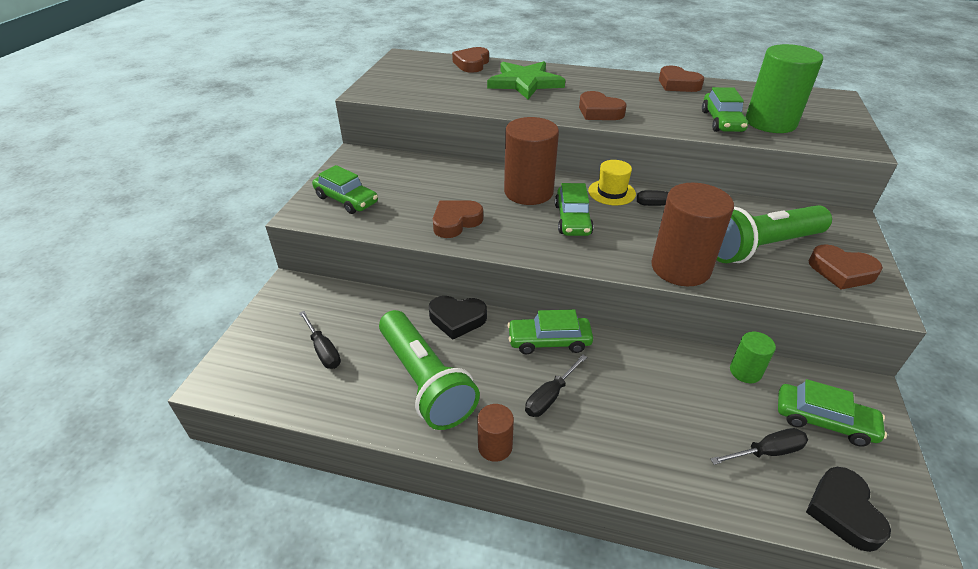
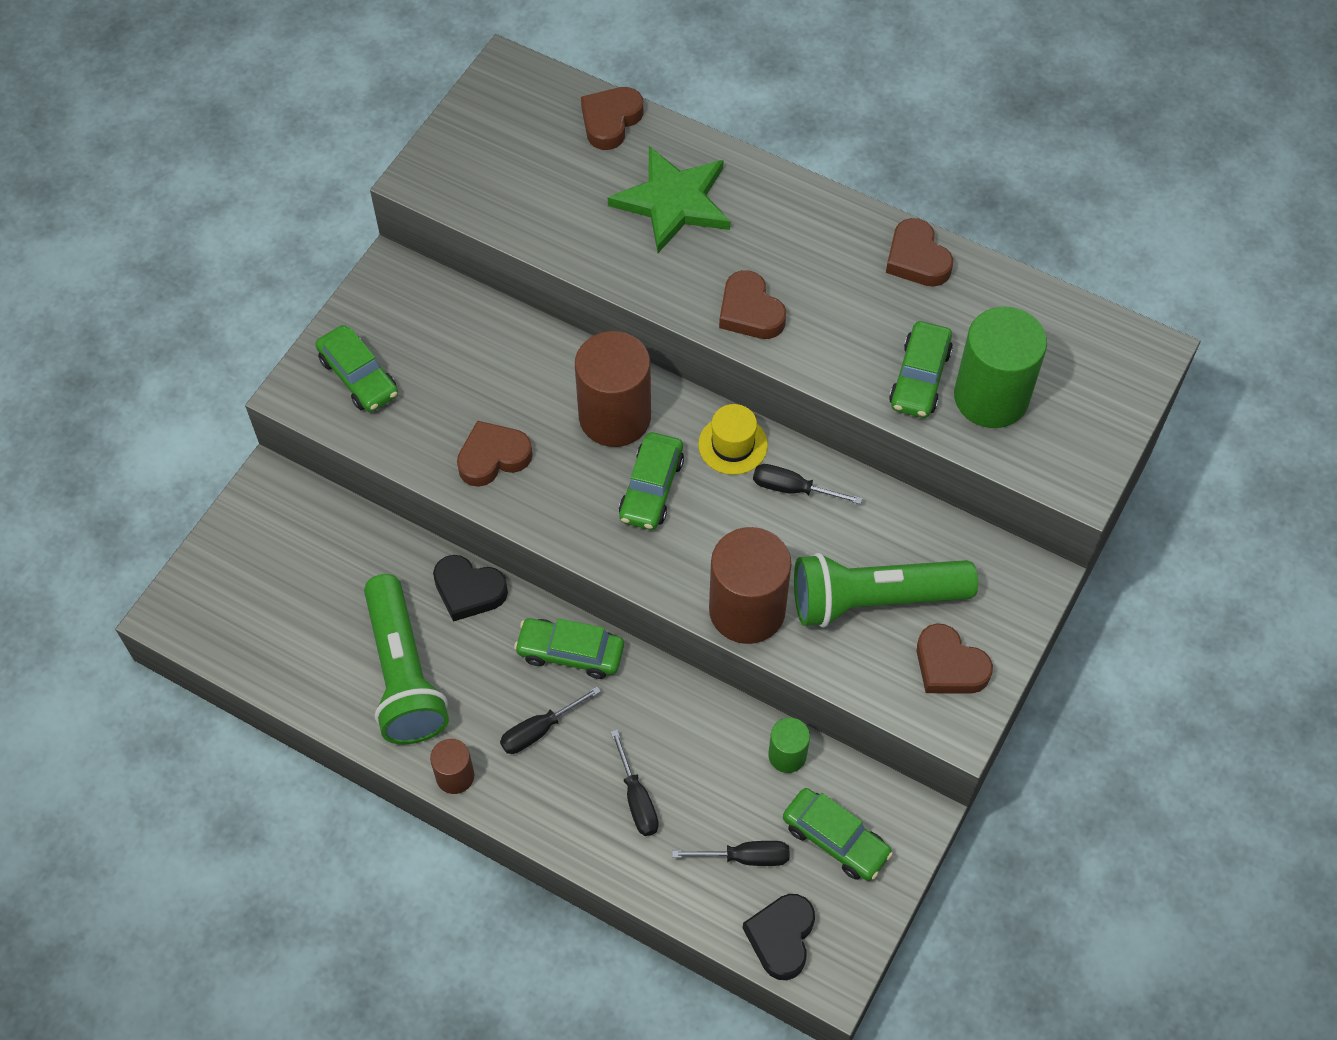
camera: 15 degrees right, 20 degrees up
(323, 350) = (295, 600): black screwdriver -> black screwdriver (637, 799)

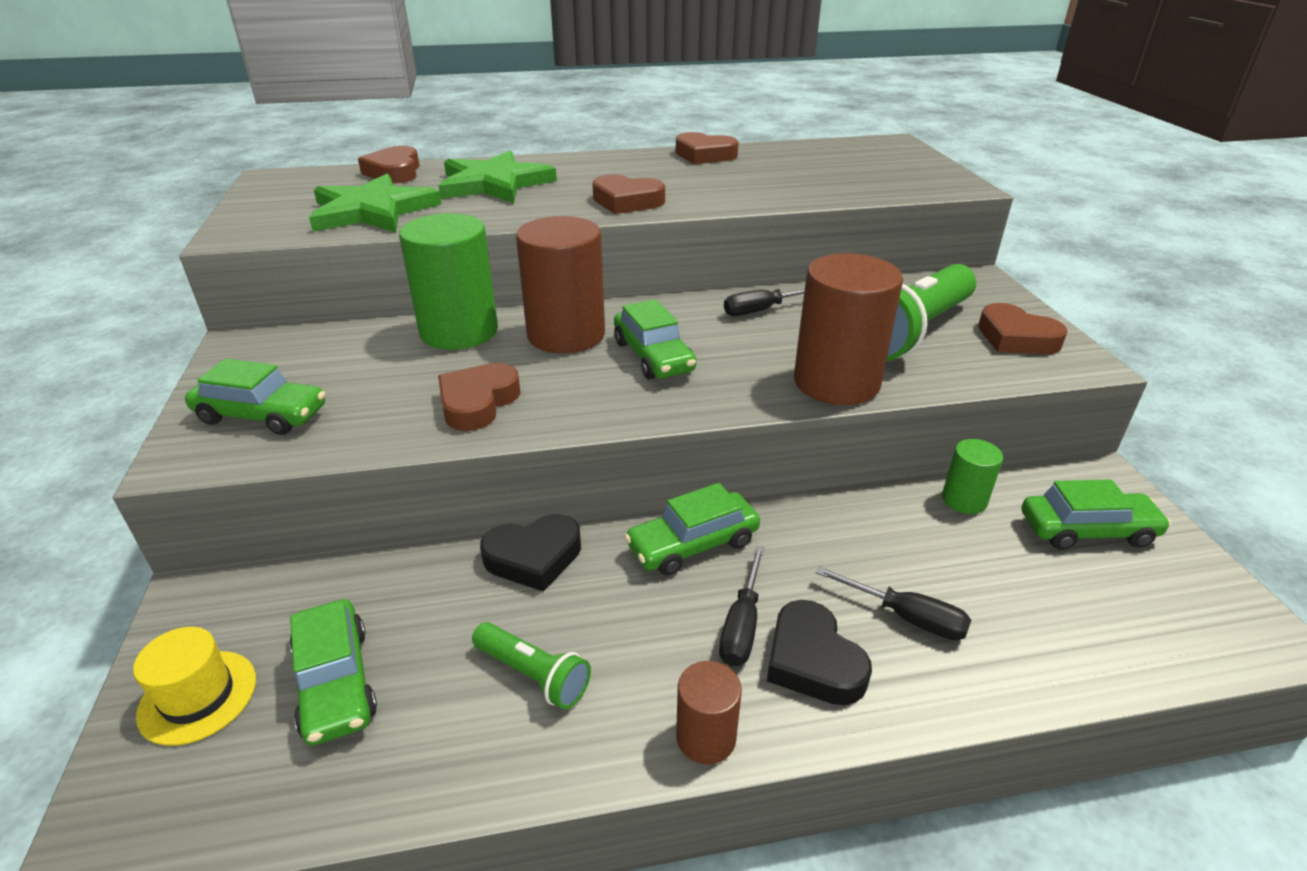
camera: 40 degrees left, 25 degrees down
(403, 674) = (533, 675): green flashlight -> green flashlight, size x0.50
(540, 197) = (372, 211): none -> green star
(733, 445) = (683, 310): yellow hat -> yellow hat (198, 697)
(745, 857) = (1055, 594): black screwdriver -> none
(781, 937) = (1183, 636): black heart -> black heart (813, 661)
(919, 378) = (790, 187): green car -> green car (335, 682)
(949, 666) = (1016, 338): brown heart -> brown heart turned 45 degrees clockwise
(991, 397) = (847, 179): green cylinder -> green cylinder (459, 331)

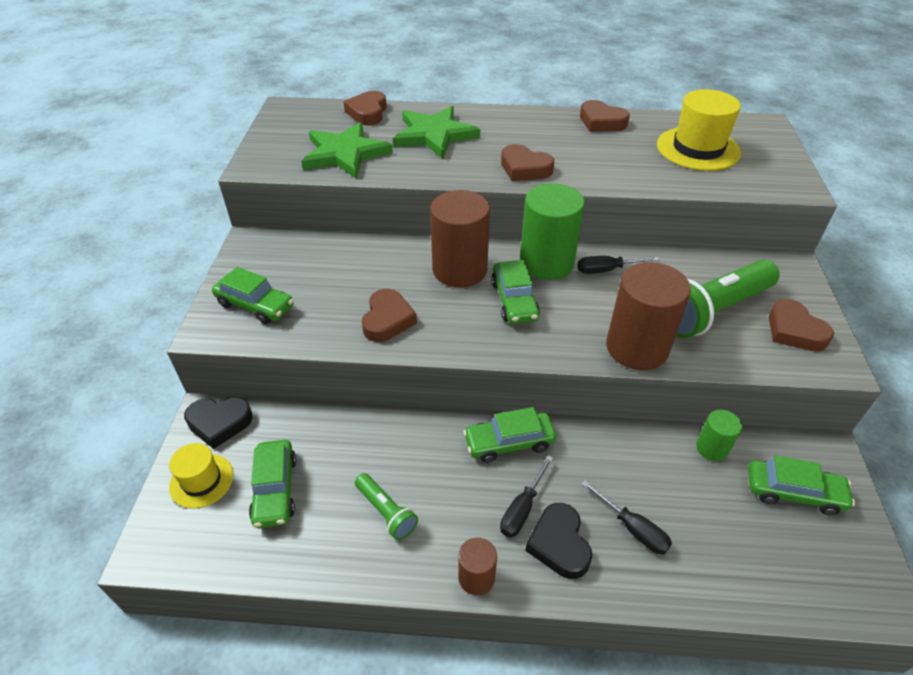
camera: 15 degrees right, 10 degrees up
(459, 331) = (389, 254): green cylinder -> green cylinder (546, 263)
(478, 403) = (387, 320): brown heart -> brown heart turned 150 degrees clockwise
(534, 557) = (405, 430): black heart -> black heart (219, 423)
(830, 167) = (698, 149): none -> yellow hat

